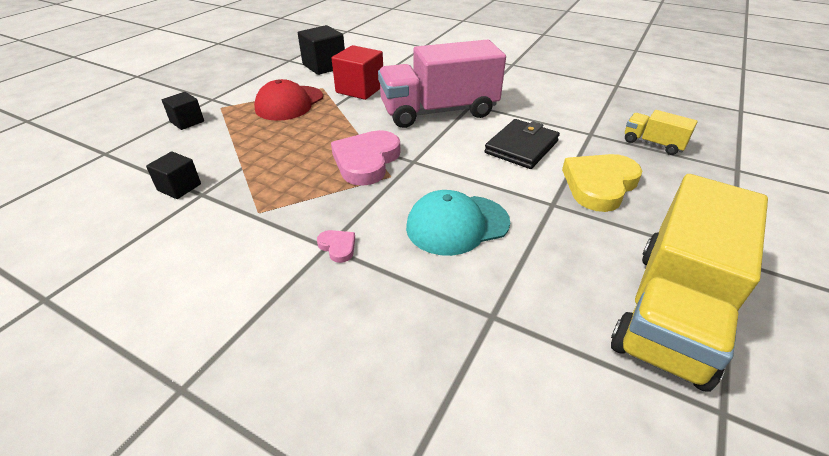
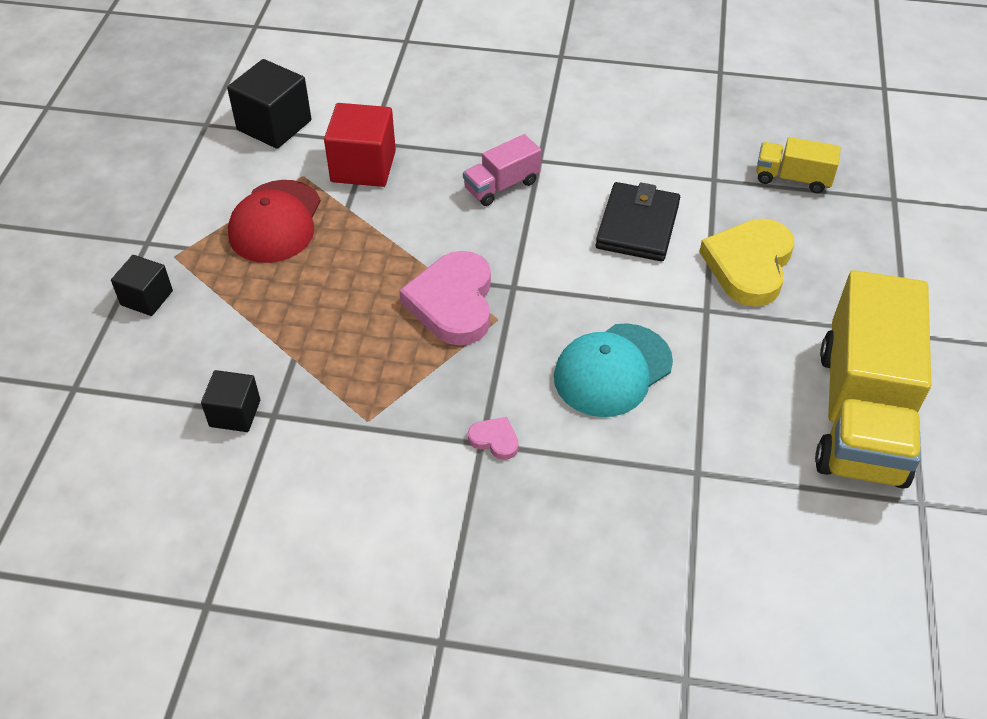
camera: 20 degrees left, 10 degrees up
(439, 112) = (501, 186): pink truck -> pink truck, size x0.46

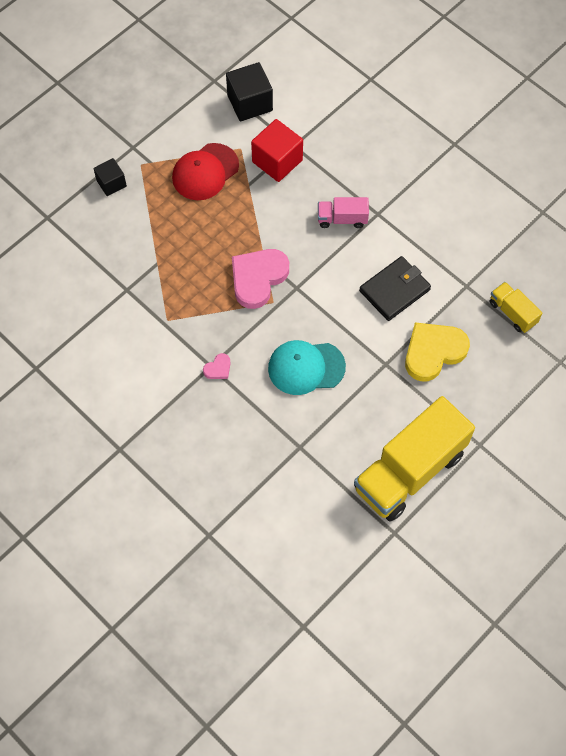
camera: 35 degrees right, 15 degrees up
(235, 413) = (109, 277): black cube -> none
(495, 440) = (218, 368): pink heart -> pink heart turned 75 degrees clockwise

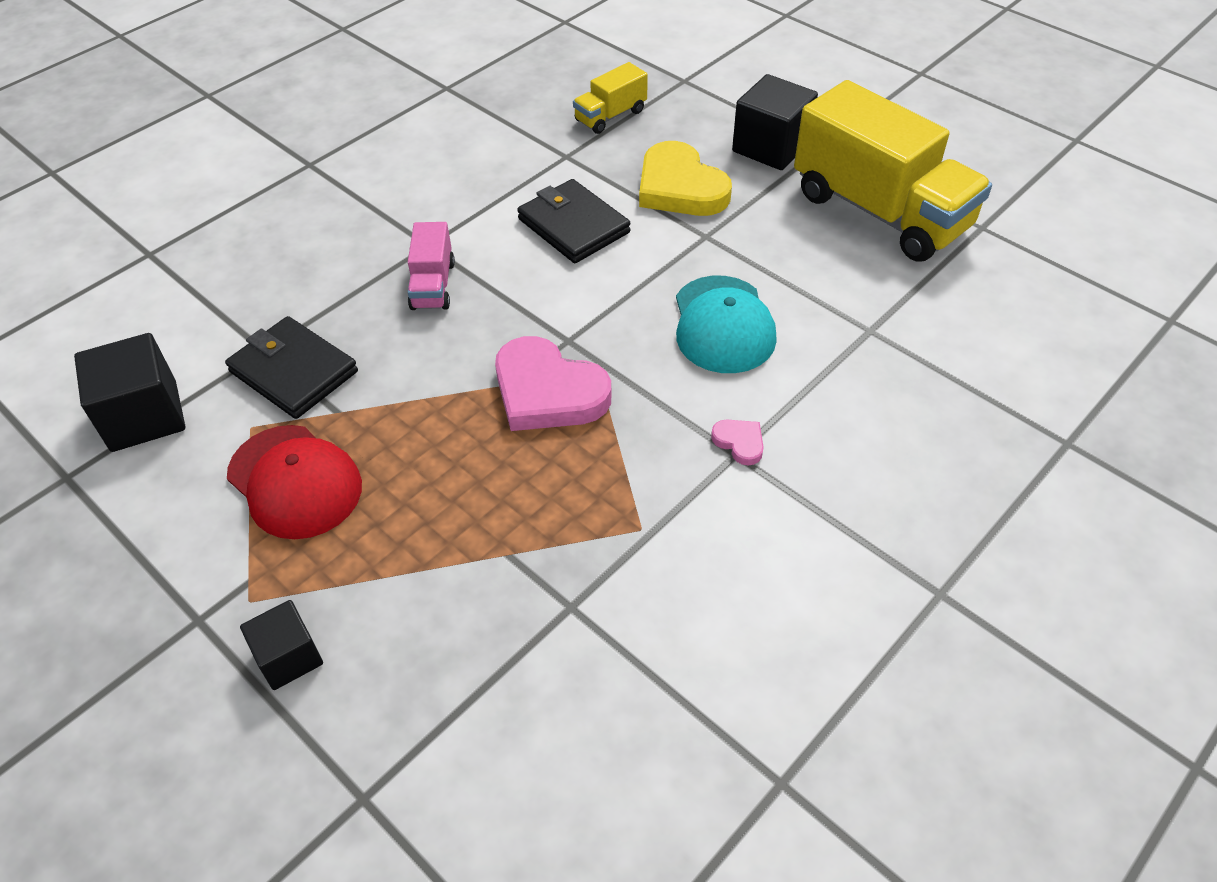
camera: 90 degrees left, 15 degrees down
(277, 161) = (293, 372): red cube -> black wallet
(479, 412) = (771, 147): none -> black cube

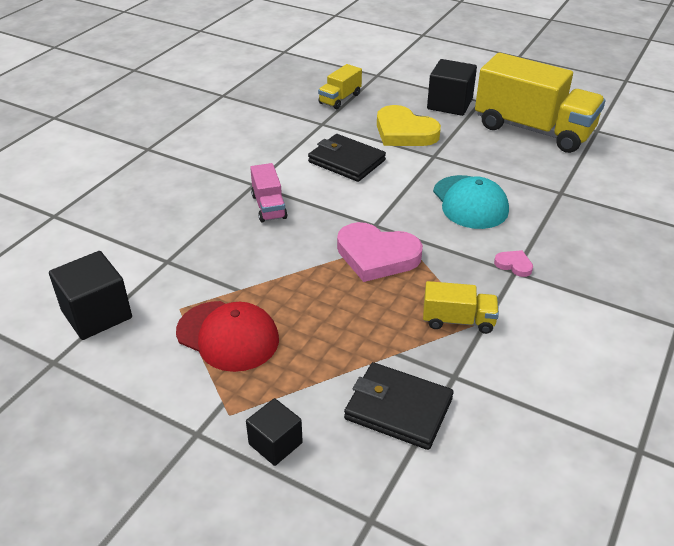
camera: 15 degrees left, 10 degrees down
(293, 372) = (195, 271): black wallet -> black wallet (398, 409)
(616, 519) = (458, 320): none -> yellow truck

